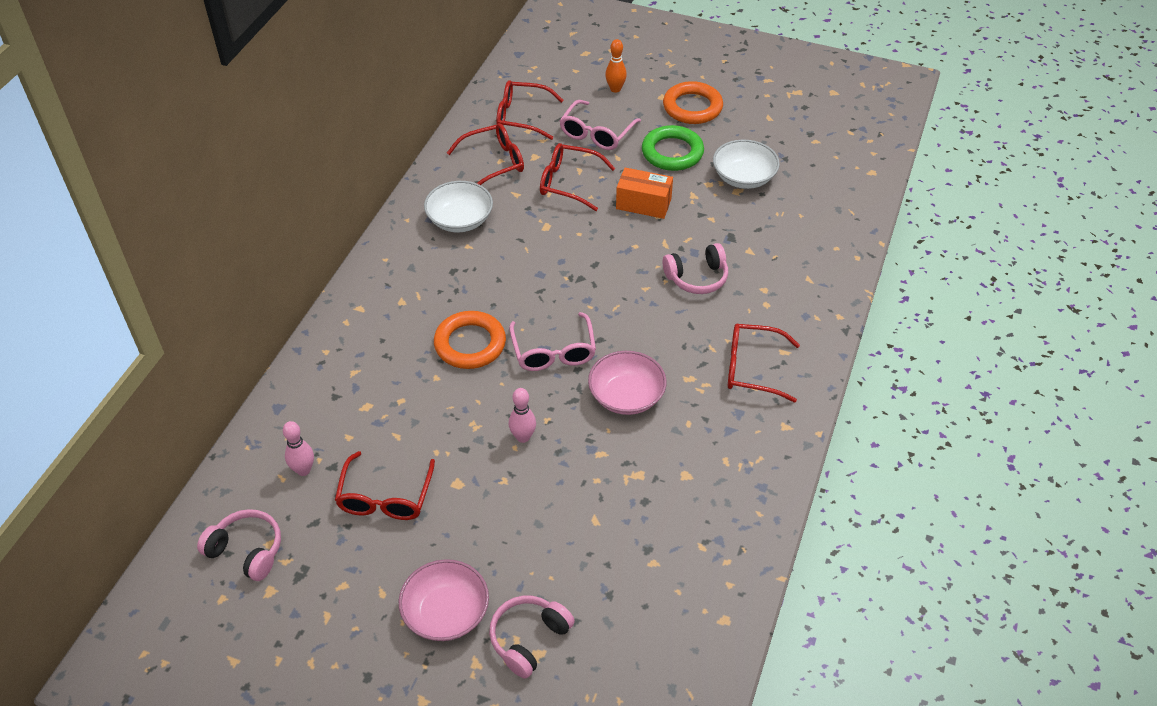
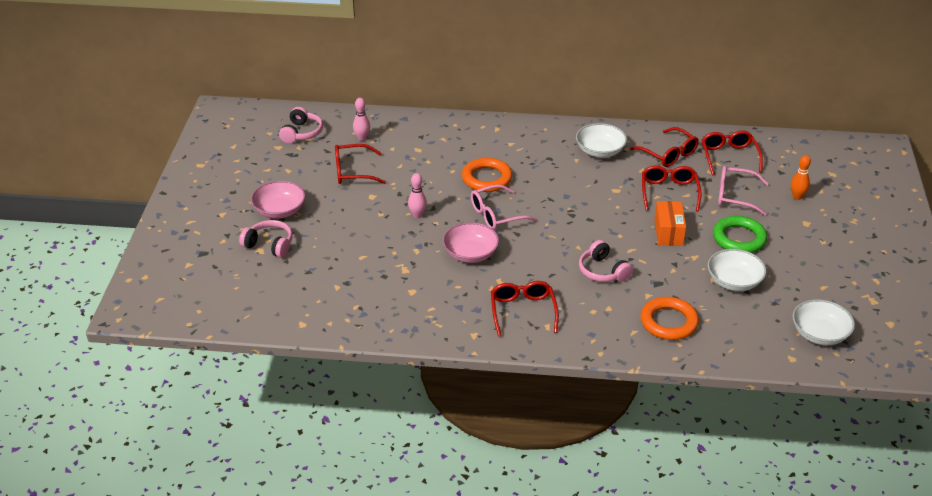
camera: 75 degrees right, 10 degrees down
(692, 107) = (804, 241): orange ring -> orange ring (669, 322)
(839, 142) = (820, 334): none -> white bowl

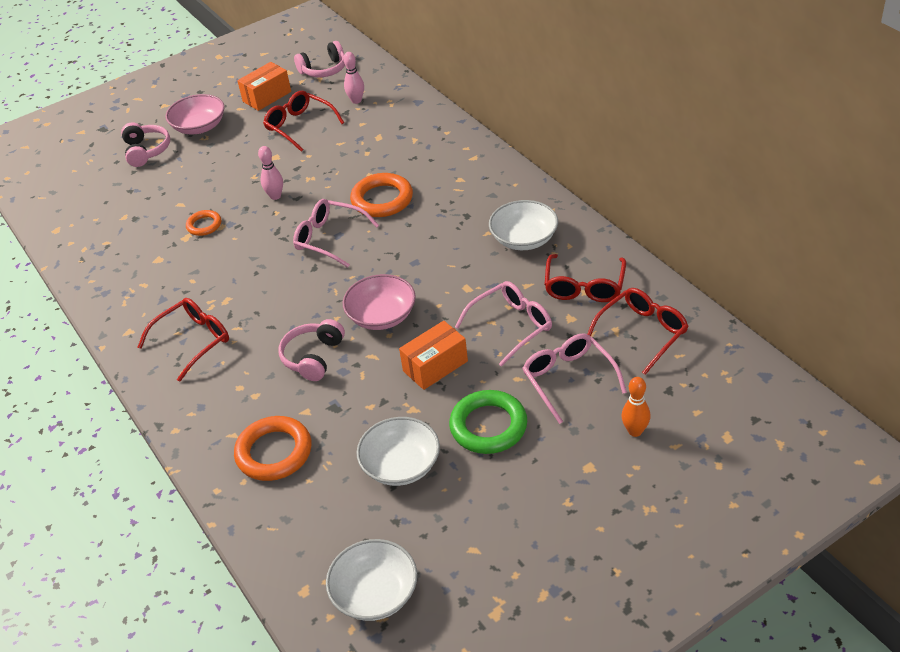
camera: 55 degrees right, 5 degrees up
(292, 168) = (267, 96): none -> orange box
(403, 257) = (204, 225): none -> orange ring
(470, 254) = (250, 259): pink bowl -> pink bowl (382, 316)
(669, 192) = (511, 326): red glasses -> pink glasses

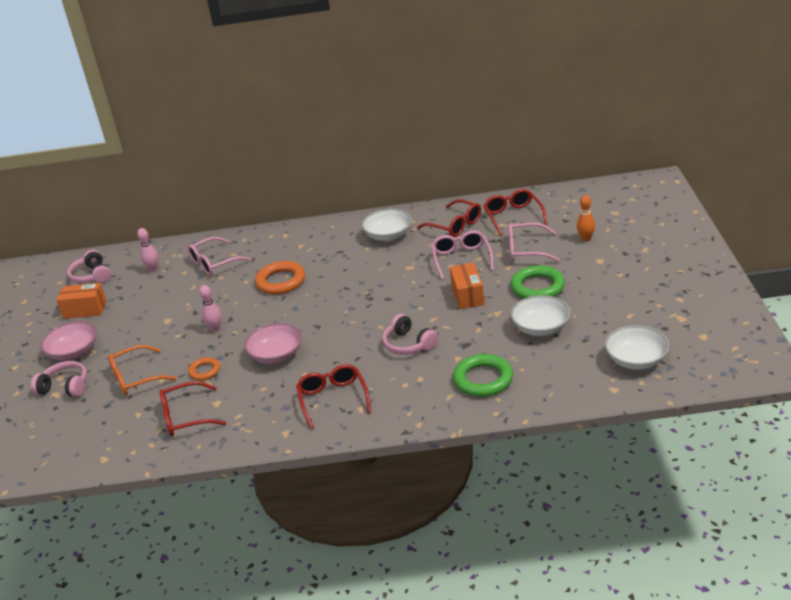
camera: 60 degrees left, 10 degrees down
(176, 186) = (136, 378): none -> orange glasses
(267, 96) = (85, 310): orange box -> orange box turned 75 degrees counterclockwise
(274, 452) = (483, 379): orange ring -> green ring
(299, 126) = (146, 301): red glasses -> red glasses (186, 417)
(324, 69) = (92, 276): pink headphones -> pink headphones turned 150 degrees clockwise
(329, 238) = (294, 313): pink glasses -> pink glasses (214, 263)
(382, 316) = (399, 307): pink bowl -> pink bowl (276, 355)

